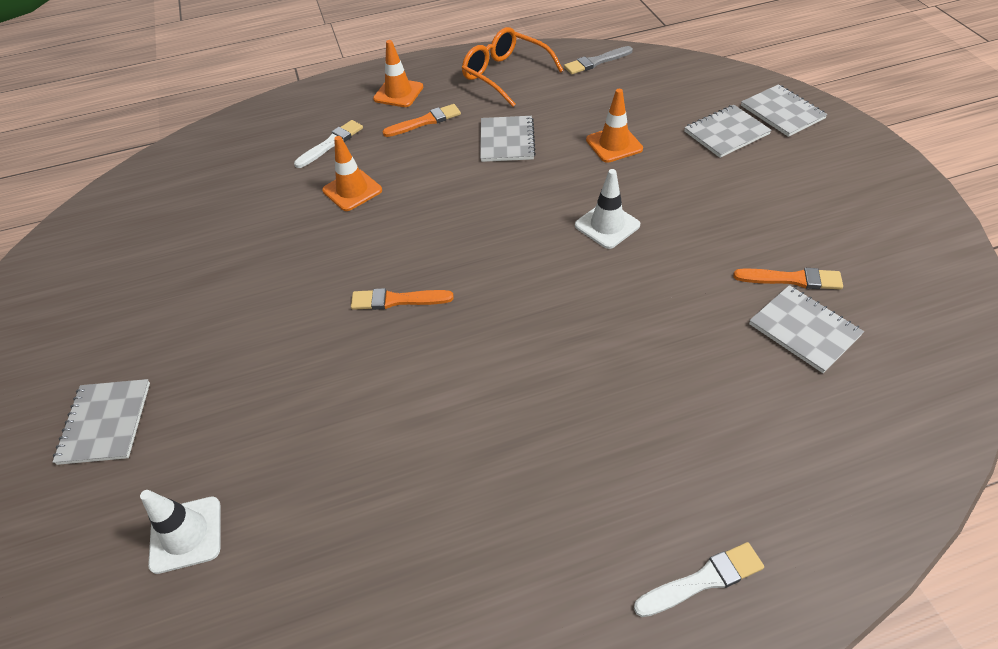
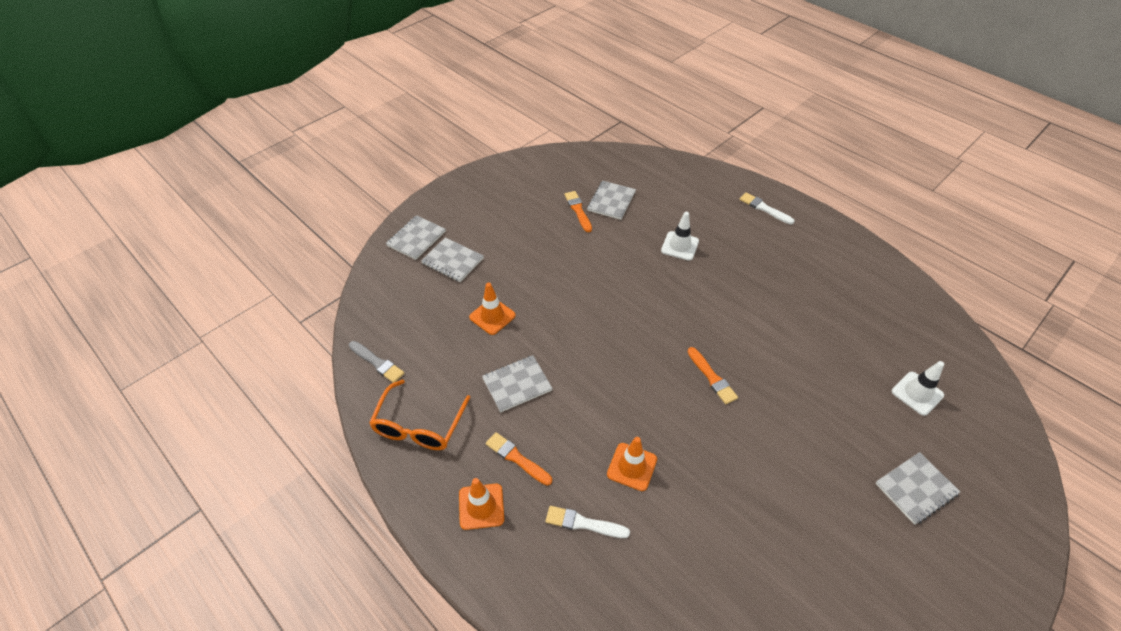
camera: 120 degrees left, 0 degrees up
(607, 225) = (580, 295): white traffic cone -> white traffic cone (680, 246)

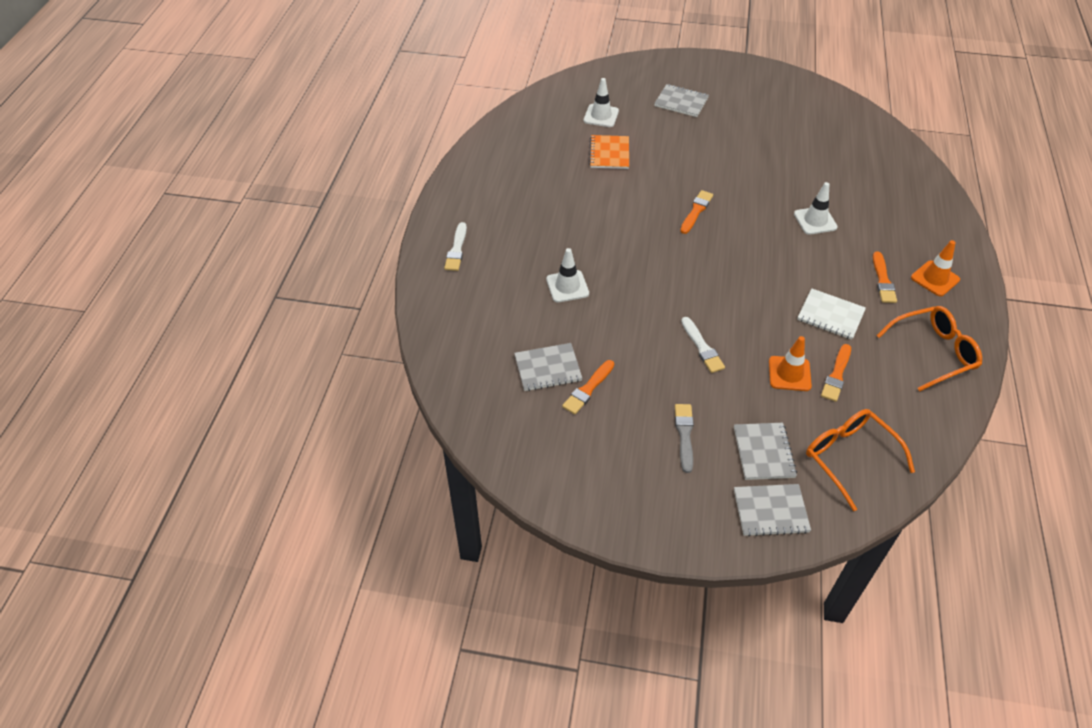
camera: 125 degrees left, 0 degrees up
(377, 363) = (926, 424): grey brush -> grey brush (684, 435)
(404, 299) = (849, 457): none -> orange glasses
(464, 343) = (836, 375): none -> orange brush
(517, 384) = (830, 315): grey notebook -> white notebook
(583, 523) = (879, 225): white brush -> white brush (702, 347)
(632, 467) = (815, 221): orange traffic cone -> white traffic cone
(842, 363) = (609, 153): none -> orange notebook

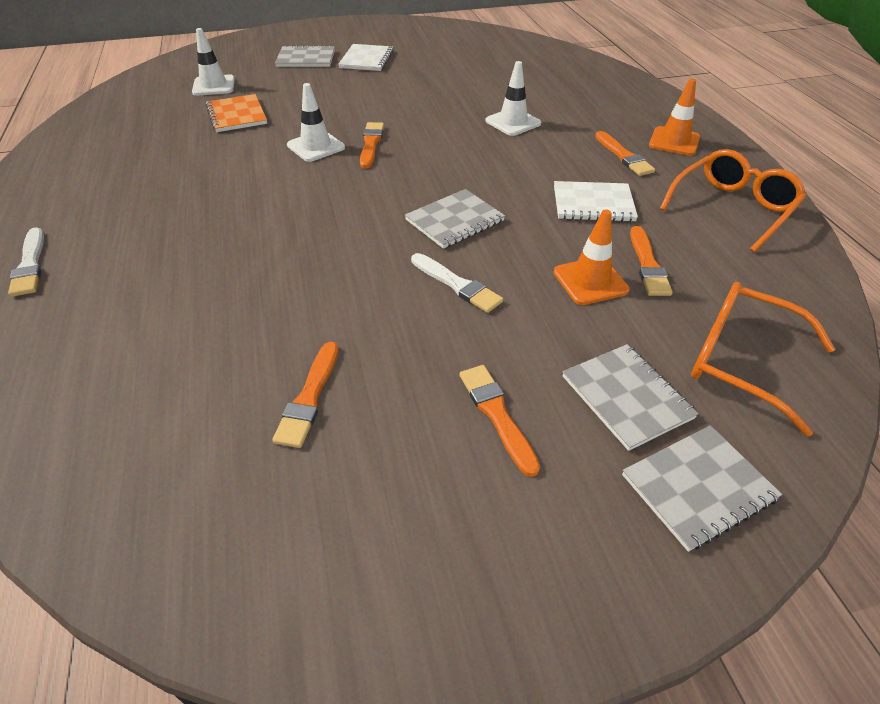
camera: 25 degrees left, 5 degrees down
(548, 368) = (228, 388): grey notebook -> grey notebook (455, 220)
(567, 286) = (226, 265): white traffic cone -> white traffic cone (316, 146)
(684, 435) = (497, 414): grey brush -> orange brush
(730, 116) = (367, 59): none -> white notebook

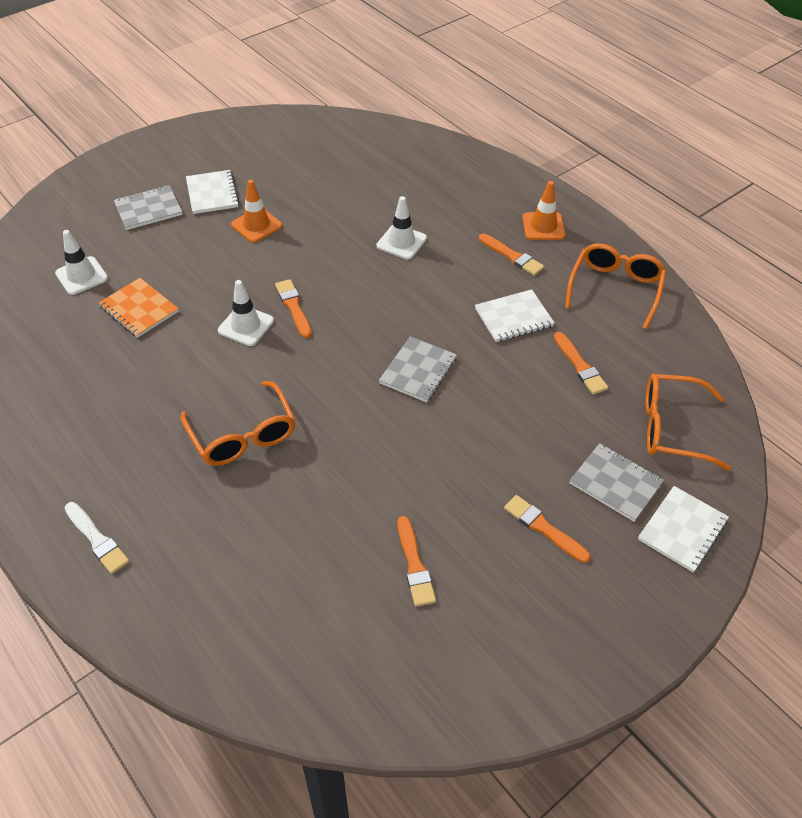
camera: 25 degrees left, 5 degrees up
(237, 224) = (243, 435): none -> orange glasses
(457, 285) = (457, 432): white brush -> none
(590, 281) = (548, 395): orange traffic cone -> orange traffic cone (256, 225)
(698, 487) = (682, 530): grey notebook -> white notebook

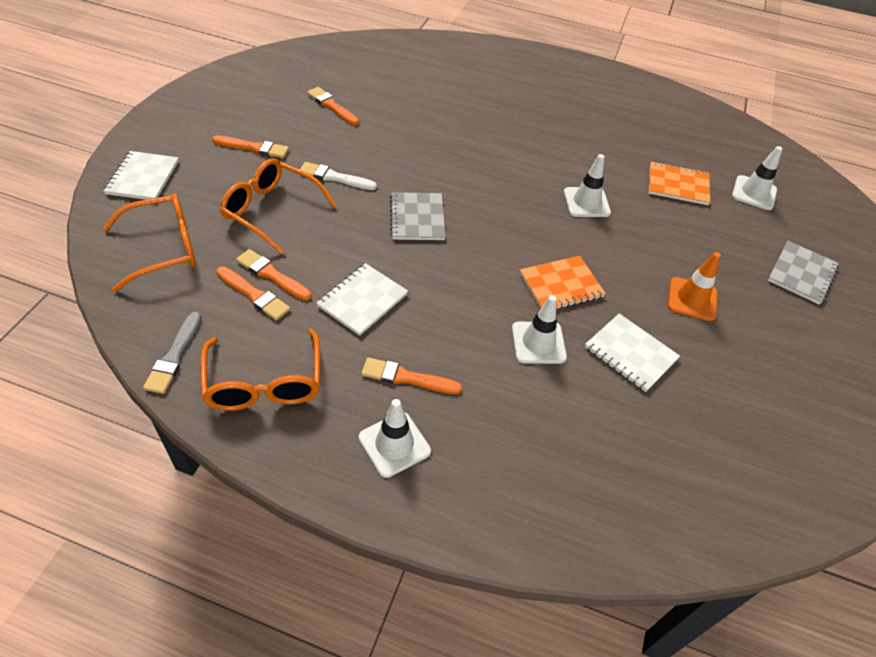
camera: 145 degrees right, 0 degrees up
(97, 539) = (526, 66): white brush -> white brush (334, 177)
(212, 193) = (777, 318): white notebook -> white notebook (630, 353)
(243, 435) = (503, 134): orange glasses -> orange glasses (271, 210)
(293, 307) = (568, 232): orange brush -> orange brush (254, 295)
(345, 270) = (561, 285): none -> orange notebook
(543, 226) = (394, 444): orange traffic cone -> white traffic cone
(615, 483) = (206, 191): grey notebook -> none
(677, 330) = (174, 356): none -> grey brush

